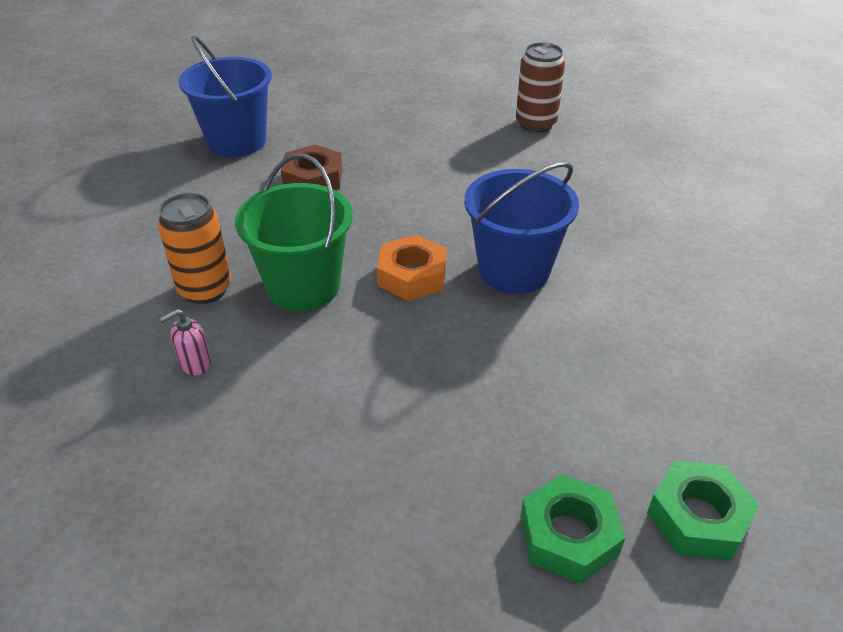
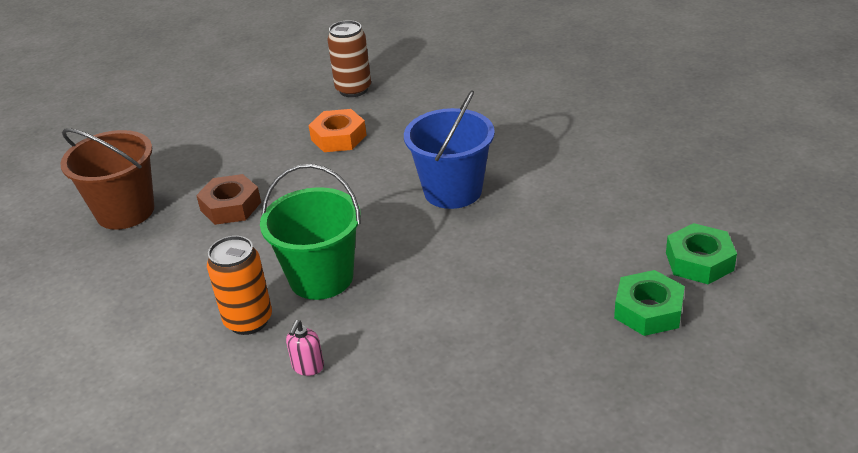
camera: 35 degrees left, 5 degrees down
(237, 141) = (125, 211): blue bucket -> brown bucket
(412, 276) = (390, 230): orange nut -> orange nut (338, 137)

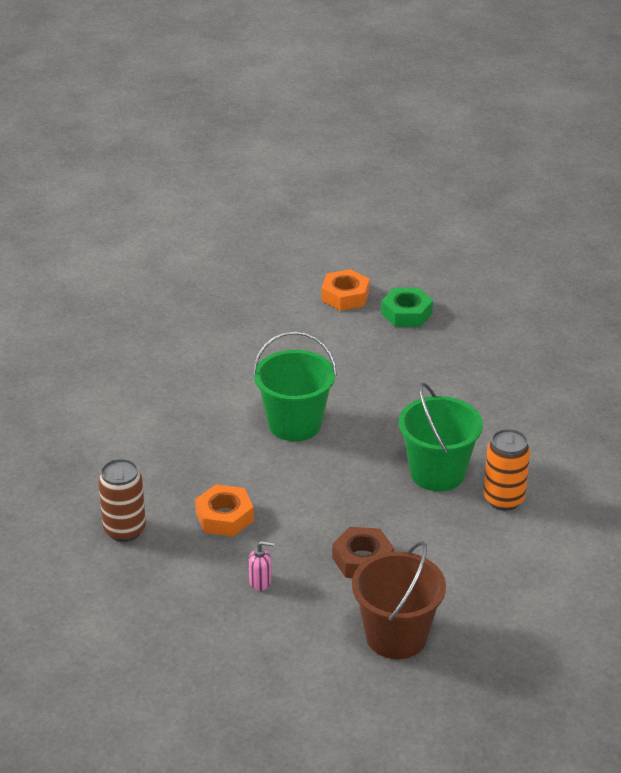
camera: 110 degrees left, 0 degrees up
(308, 367) = (534, 454): pink soap dispenser -> pink soap dispenser (260, 582)
(453, 191) = (295, 424): blue bucket -> green bucket
(699, 261) = (345, 296): green nut -> orange nut

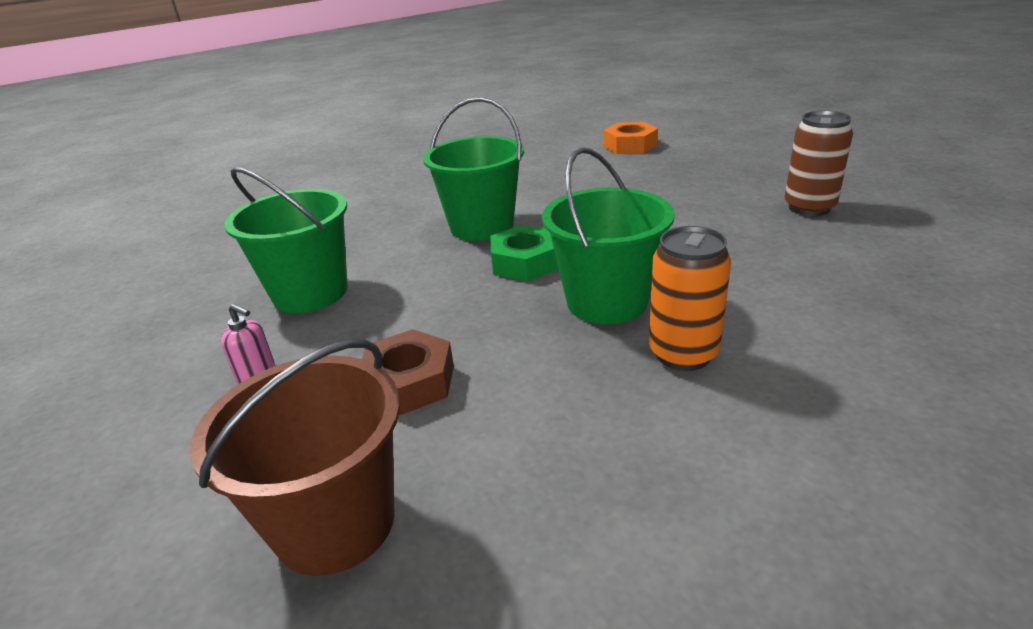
camera: 30 degrees right, 5 degrees down
(124, 530) = (203, 283): brown can -> brown can (809, 208)
(224, 517) = (310, 293): orange nut -> green bucket
(406, 313) = (684, 162): green nut -> green nut (525, 262)

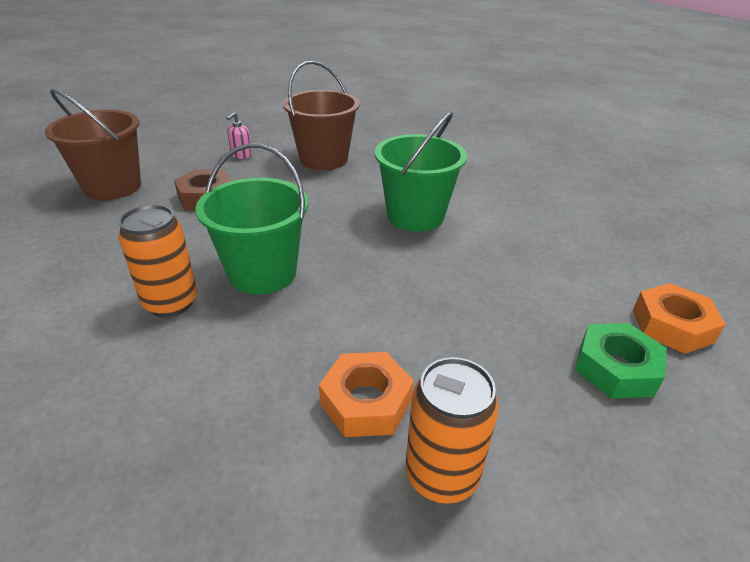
camera: 85 degrees right, 5 degrees up
(310, 293) = (323, 159): green bucket -> brown bucket
(525, 262) = (341, 236): green nut -> green nut (615, 368)
(763, 234) = (366, 402): none -> orange nut
(809, 208) = (441, 475): brown can -> orange can

